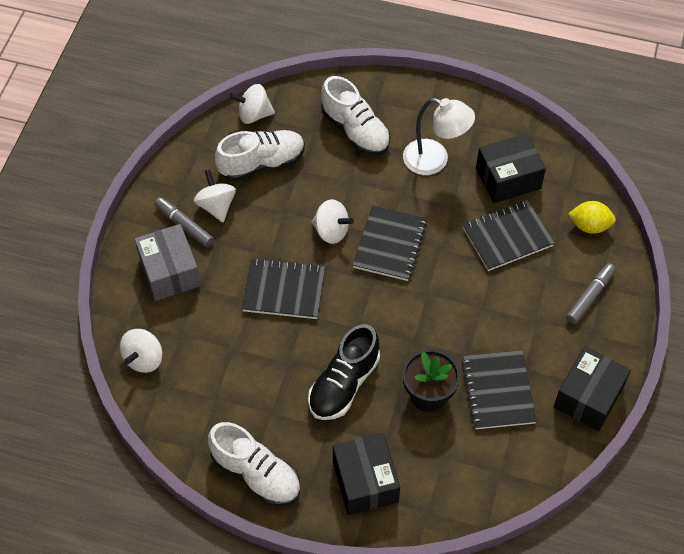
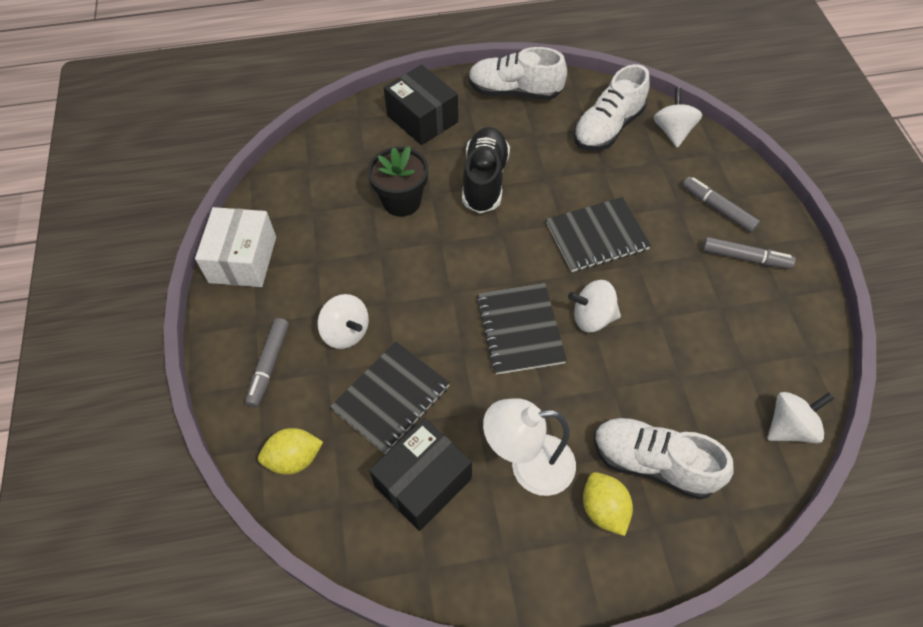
camera: 155 degrees right, 0 degrees up
(169, 272) = (717, 208): grey box -> grey marker
(216, 206) = (732, 292): white spinning top -> white spinning top (346, 332)
(262, 163) = (727, 364): white shoe -> white shoe (608, 128)
(402, 121) = (604, 509): none -> yellow lemon
(498, 391) = (336, 230): black notebook -> none
(588, 397) = (243, 259): black box -> white box

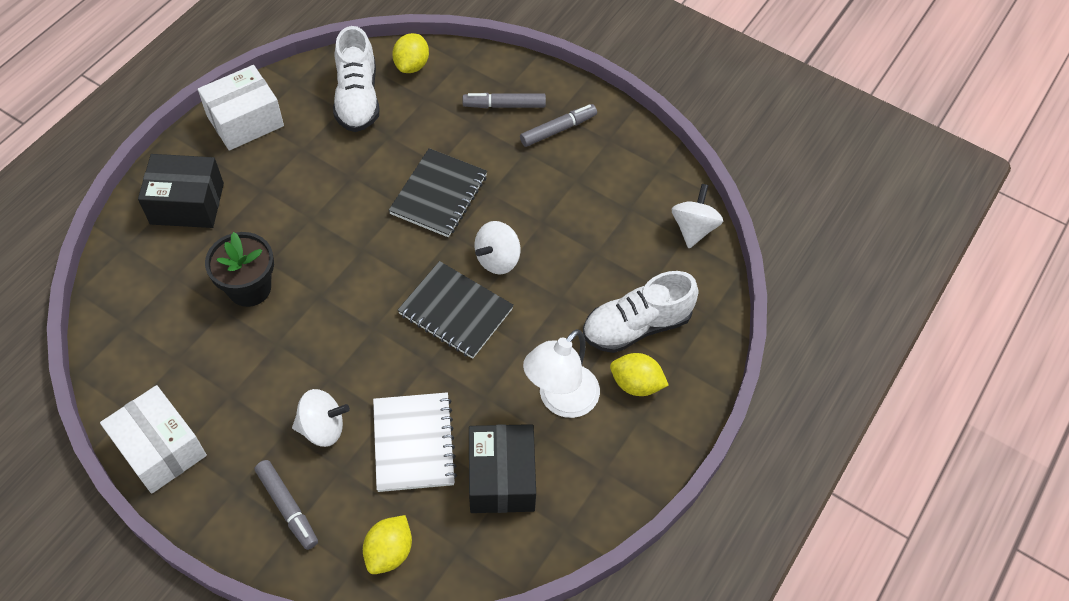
camera: 50 degrees left, 0 degrees up
(391, 398) = (414, 443): black notebook -> white notebook
(484, 180) = (302, 216): black shoe -> none
(514, 91) = (245, 121): white shoe -> white box
(673, 131) = (412, 65): white spinning top -> yellow lemon

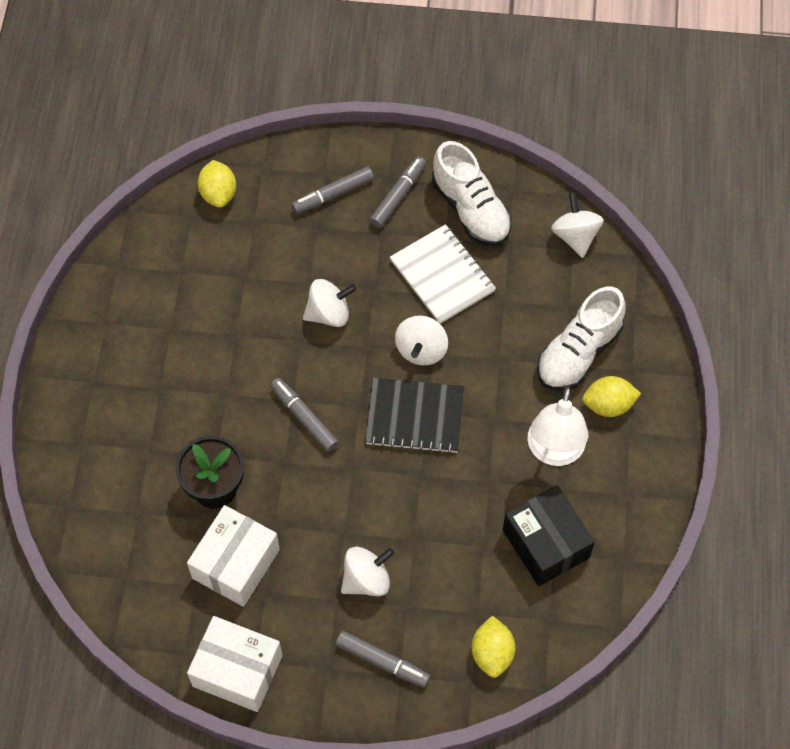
camera: 25 degrees left, 5 degrees up
(187, 204) = (98, 437): black box -> none
(245, 121) = (95, 327): white box -> white box (235, 563)
(357, 98) = (189, 253): white shoe -> white shoe (471, 209)
(361, 267) = (304, 418): none -> grey marker
(414, 443) = (453, 552): white notebook -> white notebook (442, 276)
(439, 195) = (329, 313): black notebook -> white spinning top

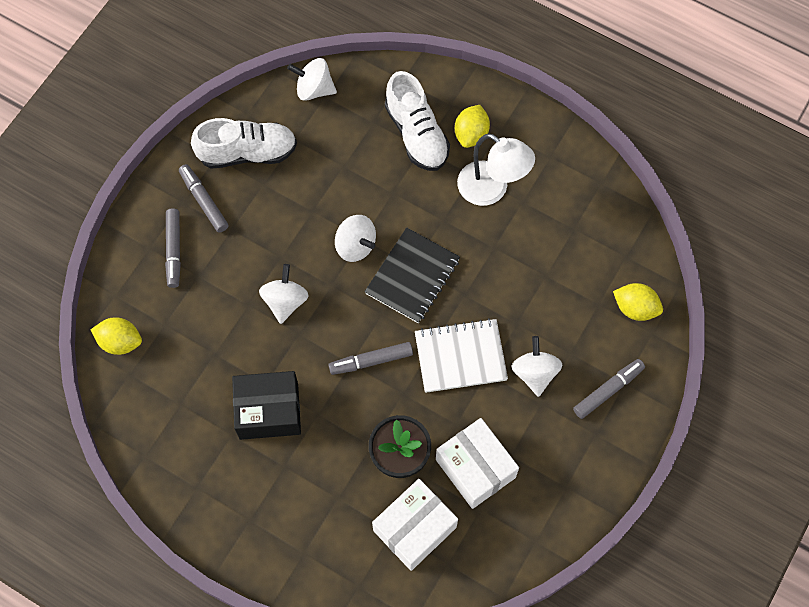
camera: 65 degrees left, 5 degrees up
(237, 670) = (568, 504): white box -> white box (414, 528)
(442, 276) = (297, 200): white notebook -> white notebook (460, 357)
(545, 544) = (564, 230): black box -> black box (269, 411)

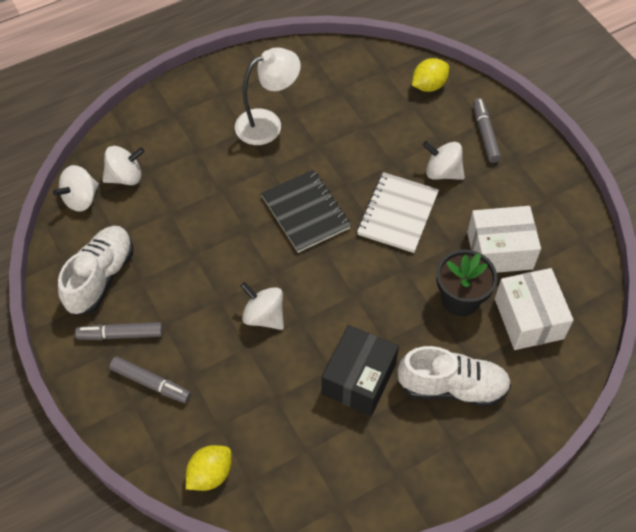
camera: 60 degrees left, 10 degrees down
(355, 246) = (249, 239): white spinning top -> white spinning top (125, 177)
(371, 361) = (361, 278): grey marker -> none
(416, 134) = (181, 148): white shoe -> white shoe (452, 387)
(471, 134) = (210, 113): yellow lemon -> none

